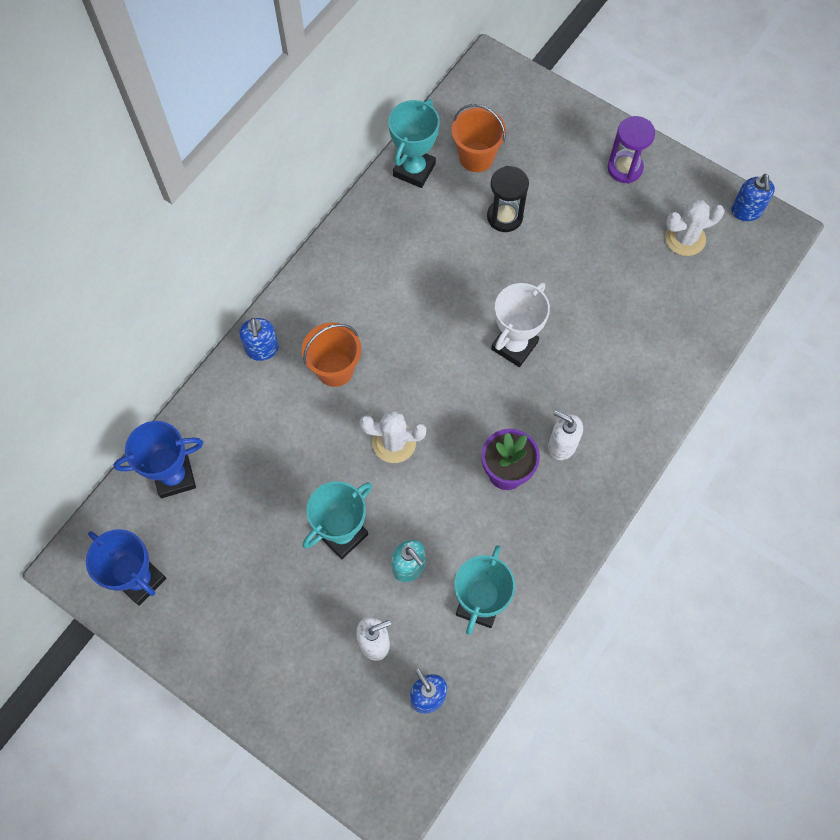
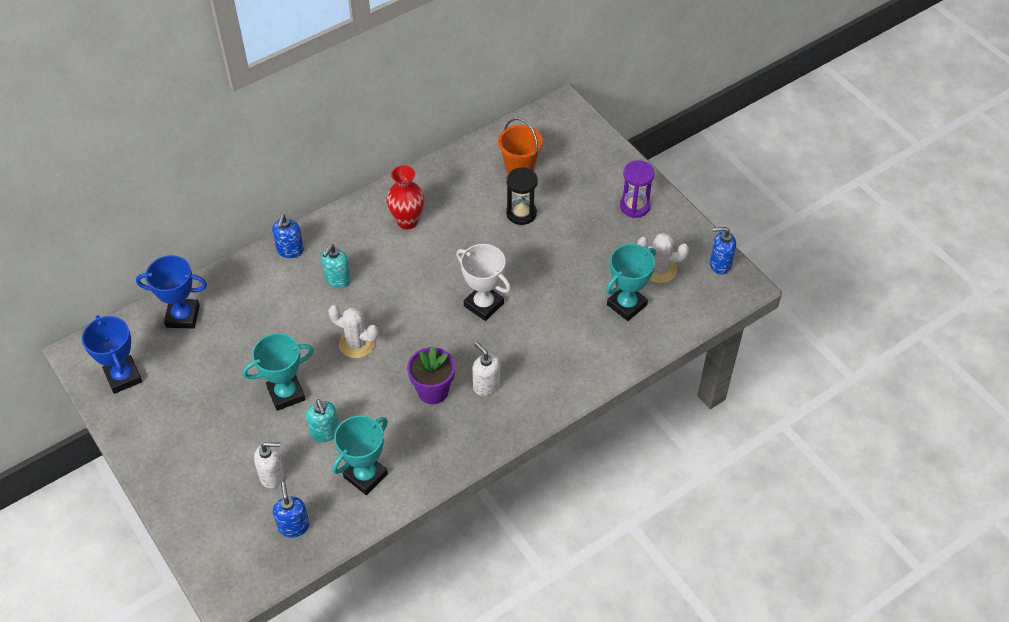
camera: 20 degrees right, 15 degrees down
(335, 369) = (337, 280): orange bucket -> turquoise soap dispenser
(381, 268) = (407, 221): none -> red vase
(414, 170) = (466, 162): turquoise trophy -> turquoise trophy (626, 305)
(514, 345) = (484, 305): white trophy -> white trophy turned 75 degrees clockwise
(746, 211) = (719, 264): blue soap dispenser -> blue soap dispenser turned 75 degrees clockwise

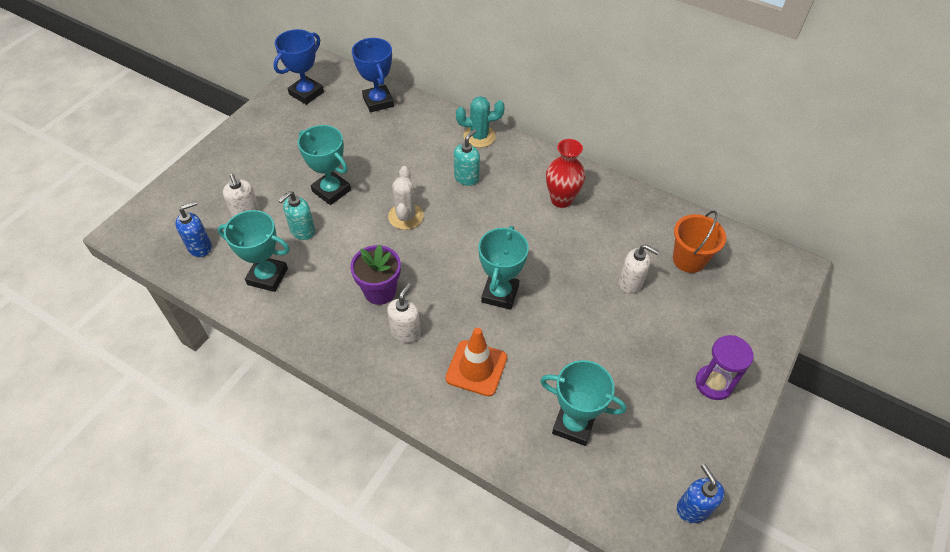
camera: 65 degrees right, 0 degrees up
(290, 250) = (479, 136): blue soap dispenser -> turquoise cactus
(337, 280) = (466, 178): turquoise soap dispenser -> turquoise soap dispenser turned 120 degrees clockwise
(484, 305) = (500, 294): white trophy -> turquoise trophy
(521, 213) = (630, 283): black hourglass -> white soap dispenser
(547, 348) = (476, 368): none -> orange traffic cone
(659, 269) = (643, 441): white cactus -> none

